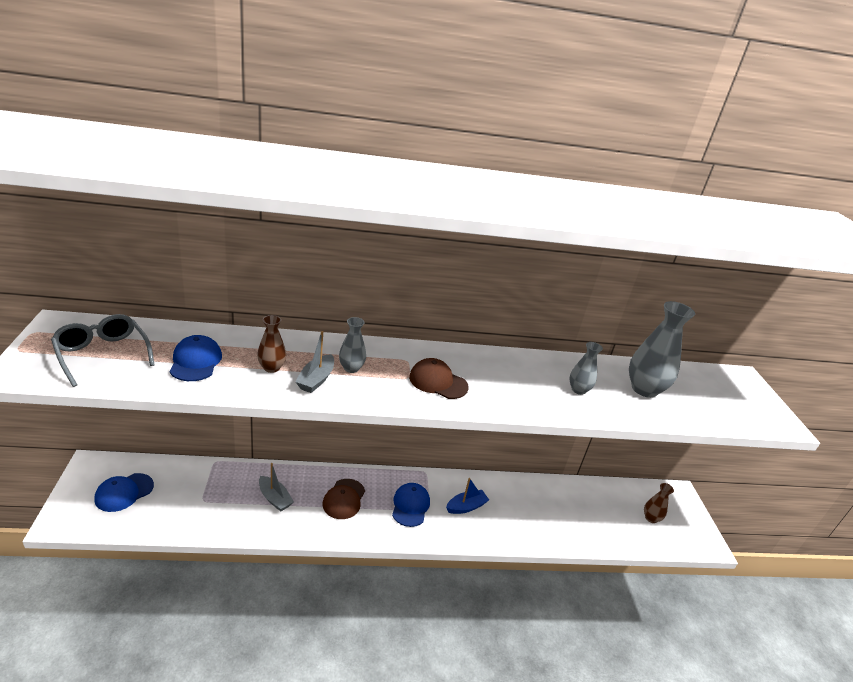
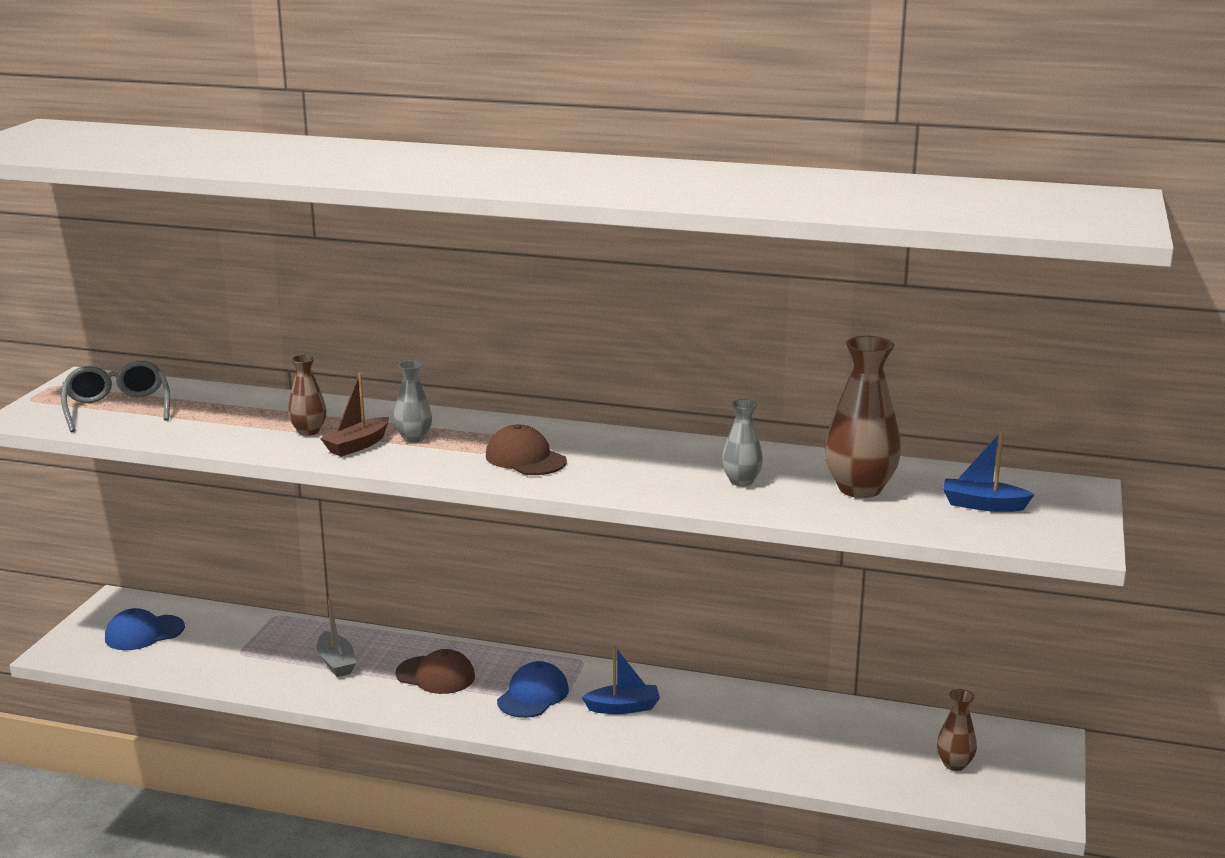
camera: 25 degrees right, 10 degrees down
(196, 361) = (219, 420): blue cap -> none
(316, 380) = (357, 445): grey boat -> brown boat
(344, 499) = (435, 675): brown cap -> brown cap turned 105 degrees counterclockwise
(644, 389) = (859, 489): grey vase -> brown vase
(713, 396) = (983, 505): none -> blue boat

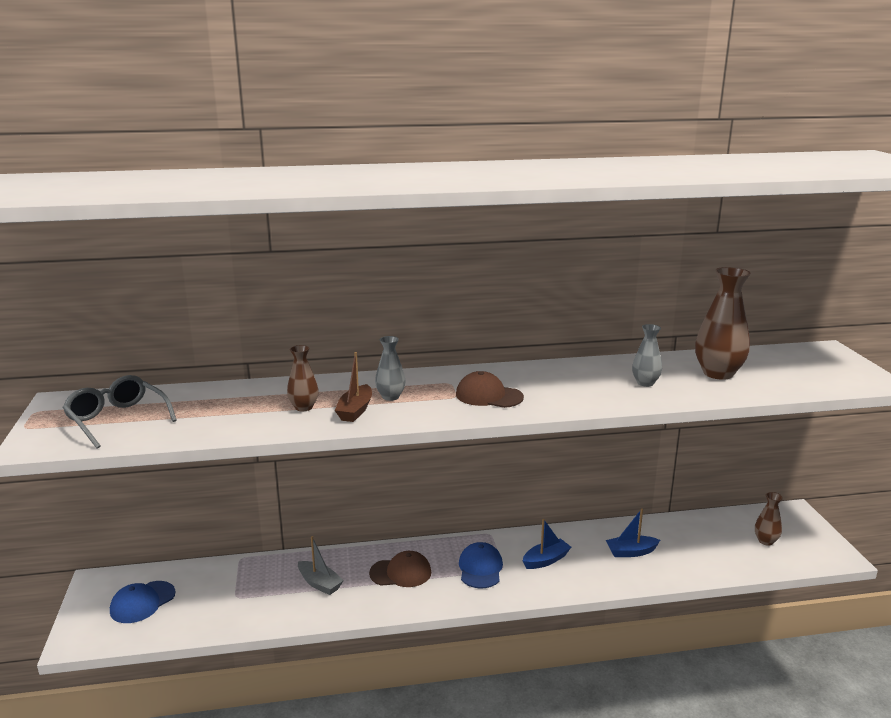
camera: 25 degrees left, 0 degrees up
(983, 505) = (796, 369): blue boat -> blue boat (631, 552)

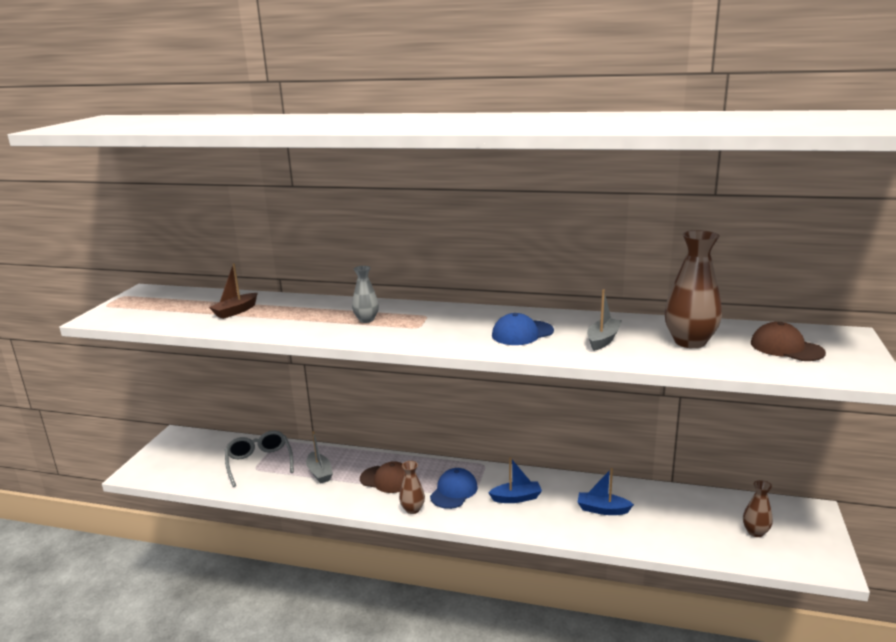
camera: 25 degrees right, 0 degrees up
(117, 419) = (164, 308): grey glasses -> grey glasses (259, 462)
(142, 602) = (192, 457): blue cap -> blue cap (522, 333)
(304, 407) = (293, 318): brown vase -> brown vase (412, 509)
(355, 411) = (327, 326): brown boat -> brown boat (235, 311)
(489, 396) = (446, 330): brown cap -> brown cap (786, 348)
(645, 383) = (603, 340): grey vase -> grey boat

